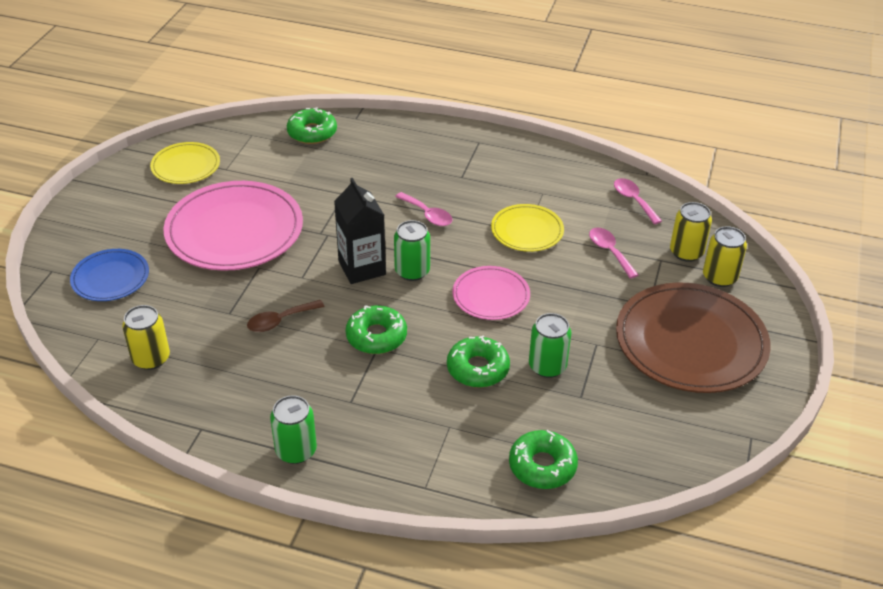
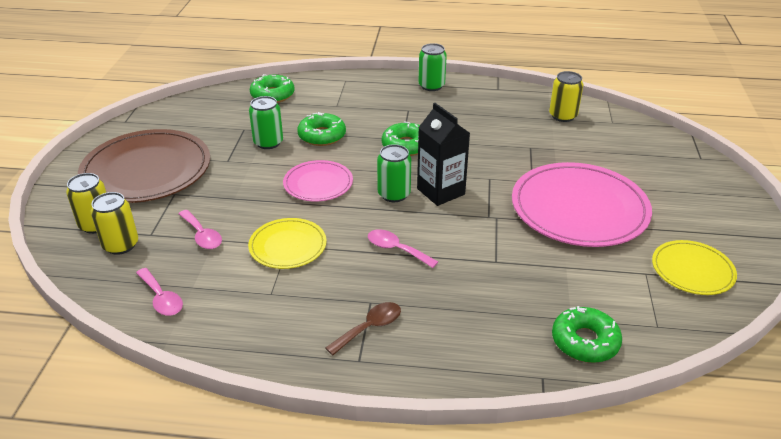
camera: 170 degrees right, 5 degrees down
(110, 278) = (647, 159): blue plate -> none
(280, 321) = (487, 147): brown spoon -> brown spoon (370, 328)

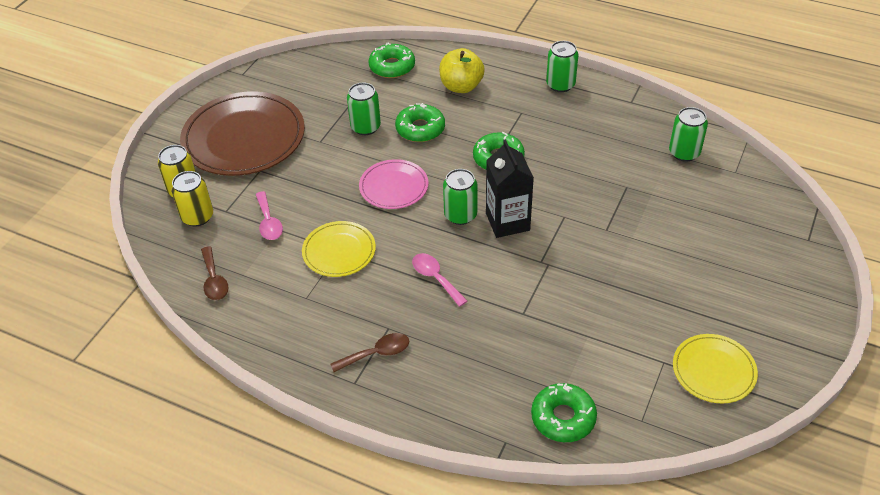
camera: 20 degrees right, 10 degrees up
(161, 298) = (214, 280): pink spoon -> brown spoon
(344, 100) = (461, 86): none -> yellow apple
(563, 116) = (684, 153): yellow can -> green can
(579, 209) = (637, 273): pink plate -> none

